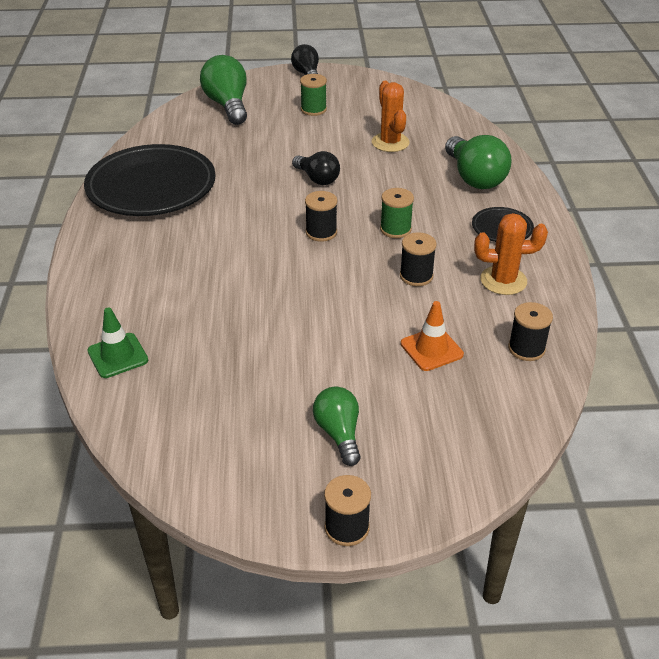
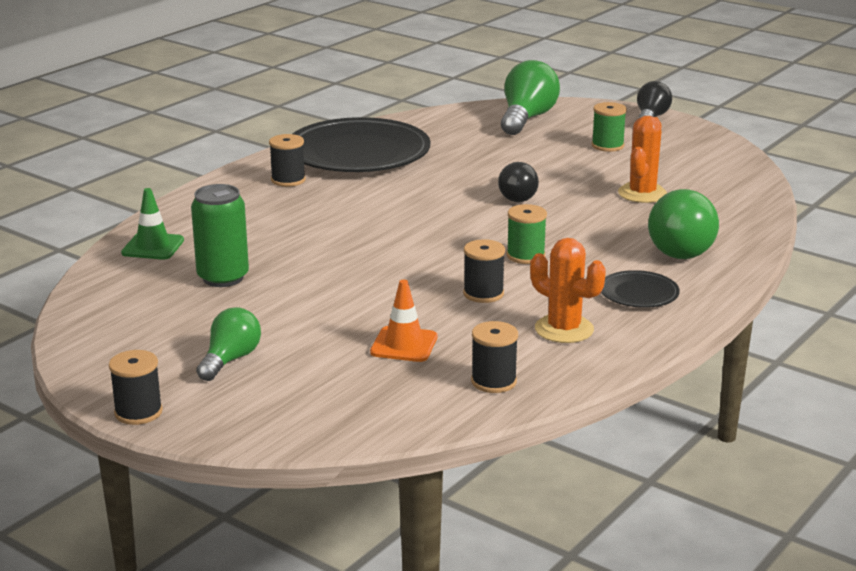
camera: 40 degrees right, 15 degrees down
(219, 357) = (223, 278): none -> green can
(321, 232) = (450, 233): black spool -> black spool (288, 180)

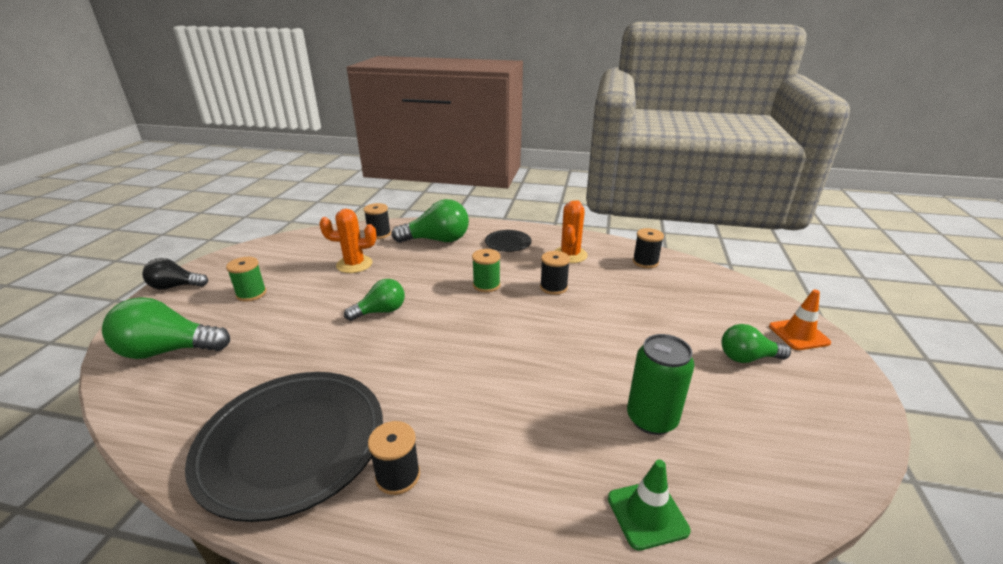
camera: 115 degrees left, 5 degrees up
(138, 412) = (850, 371): black spool -> black spool (379, 234)
(404, 345) = (644, 297): orange traffic cone -> orange traffic cone (798, 334)
(516, 196) = (380, 311): black light bulb -> green light bulb

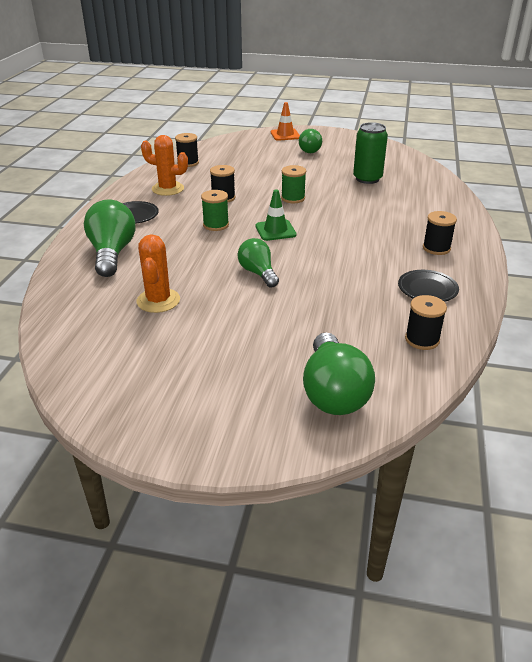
camera: 90 degrees left, 5 degrees up
(175, 286) = (190, 442): black light bulb -> none
(251, 294) = (217, 364): green spool -> green spool (293, 198)
(292, 444) = (427, 289): black plate -> black plate, size x0.45
(379, 234) = (78, 293): black spool -> black spool (422, 339)
(647, 514) = (431, 186): green traffic cone -> green traffic cone (275, 230)

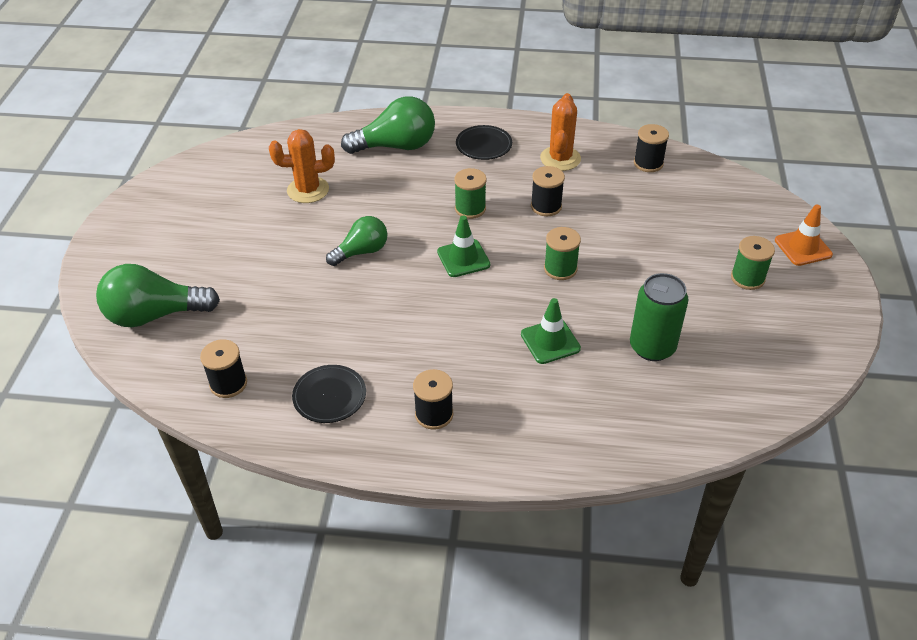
camera: 85 degrees right, 10 degrees up
(309, 150) = (747, 278): green light bulb -> green spool
(364, 206) = (550, 341): none -> green traffic cone

